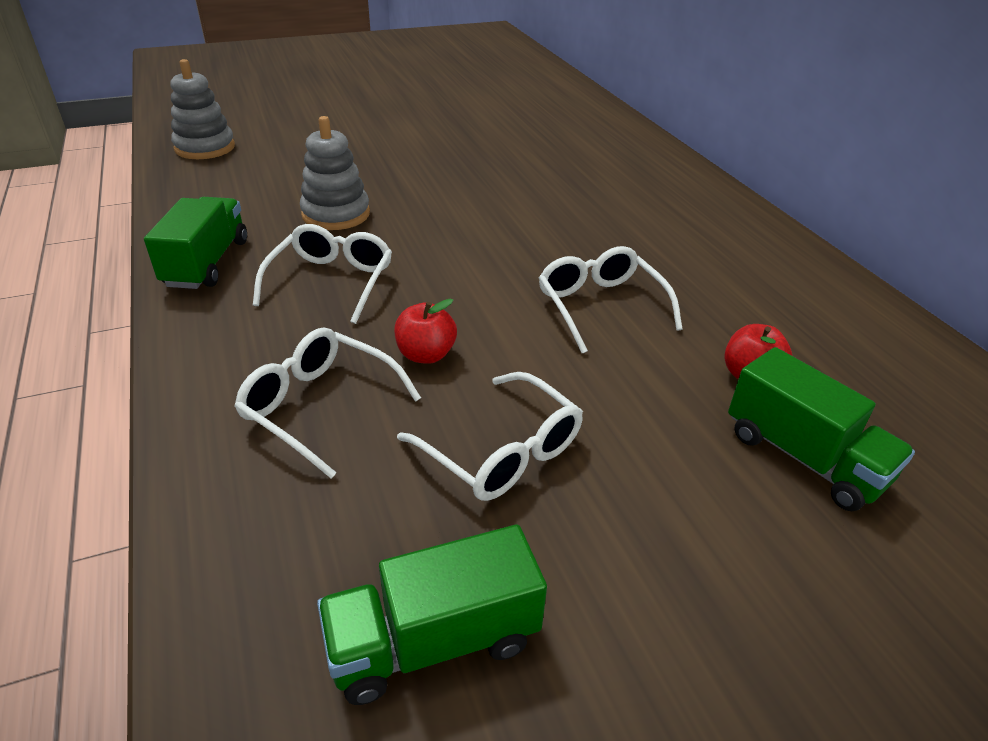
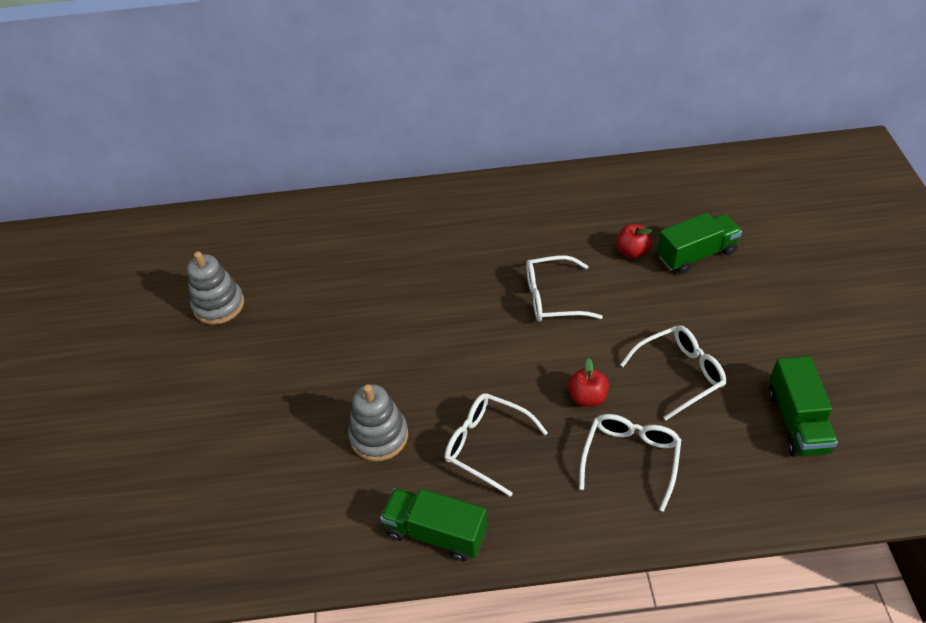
camera: 70 degrees left, 10 degrees up
(205, 148) = (186, 548): grey stacking toy -> grey stacking toy (218, 305)
(320, 406) = (630, 458): white glasses -> white glasses turned 150 degrees clockwise

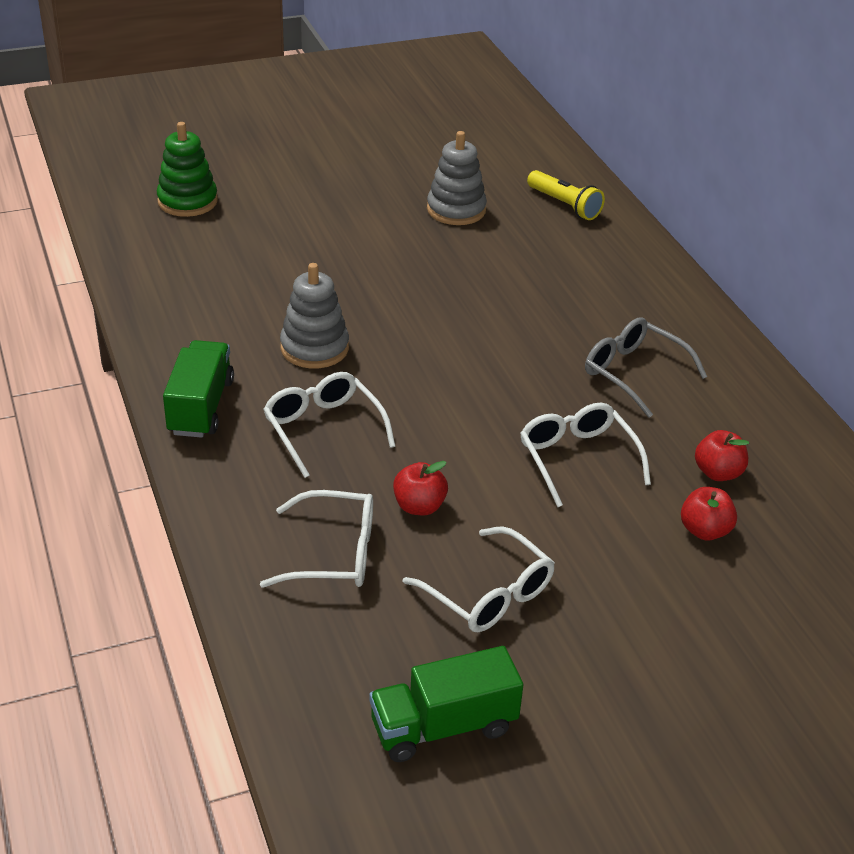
camera: 70 degrees right, 10 degrees down
(100, 512) = (187, 201): none -> green stacking toy
(245, 237) = (564, 205): none -> yellow flashlight
(468, 247) = (634, 373): none -> grey glasses
(486, 445) = (323, 429): white glasses -> white glasses turned 45 degrees counterclockwise
(579, 231) = (718, 473): none -> red apple
(696, 254) = (735, 602): green truck -> none

